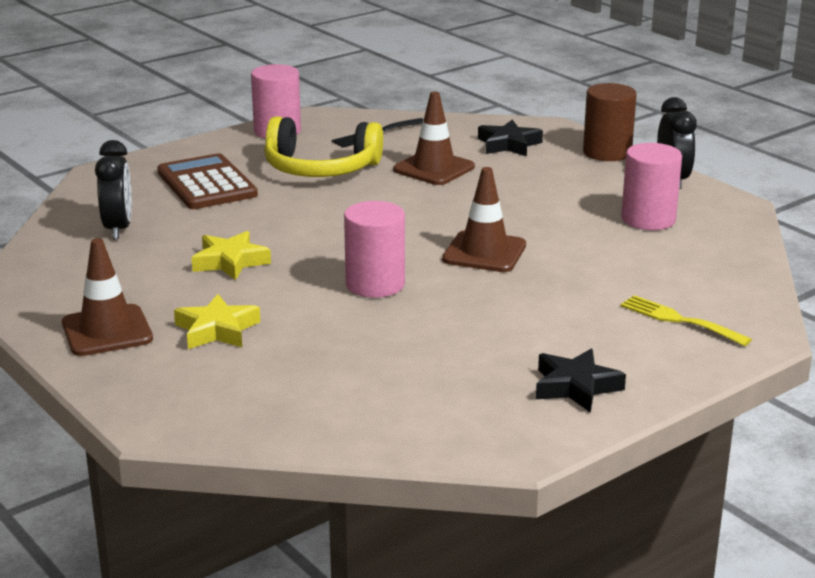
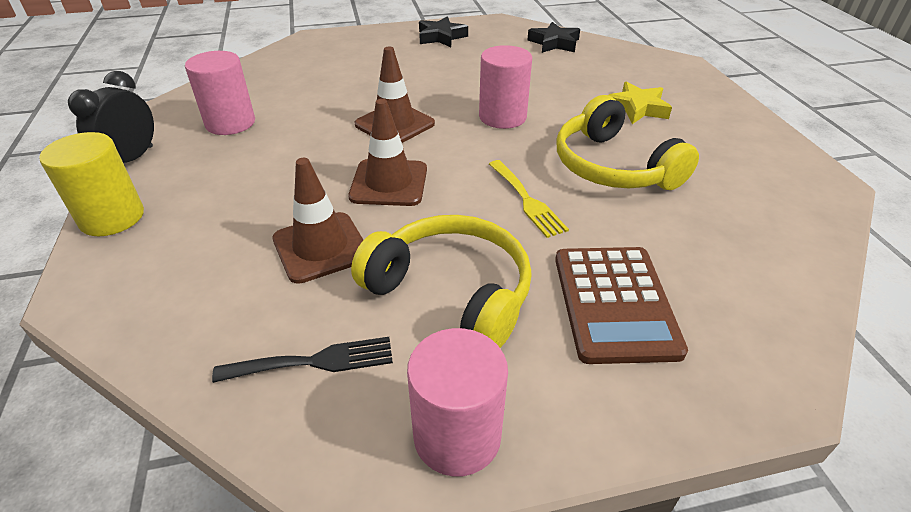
camera: 155 degrees left, 15 degrees up
(107, 331) = (722, 125): brown traffic cone -> brown traffic cone (389, 183)
(118, 228) = (730, 243): black clock -> none
(230, 262) = (613, 166): yellow star -> yellow headphones
(508, 144) = (183, 269): black star -> black star (554, 43)
(607, 152) = (112, 217): brown cylinder -> yellow cylinder
(679, 320) = (338, 53): yellow fork -> yellow fork (527, 200)

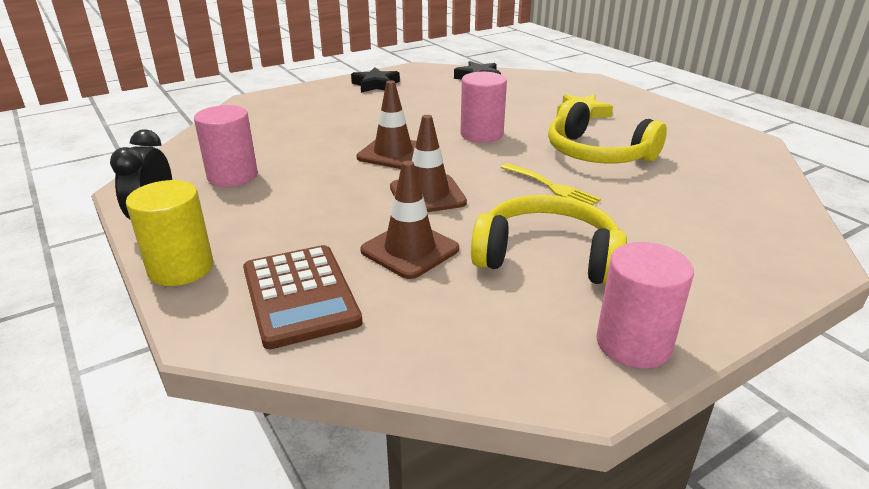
camera: 20 degrees left, 10 degrees down
(314, 361) = (479, 326): black fork -> none
(615, 303) = (673, 238): brown calculator -> brown calculator (300, 295)

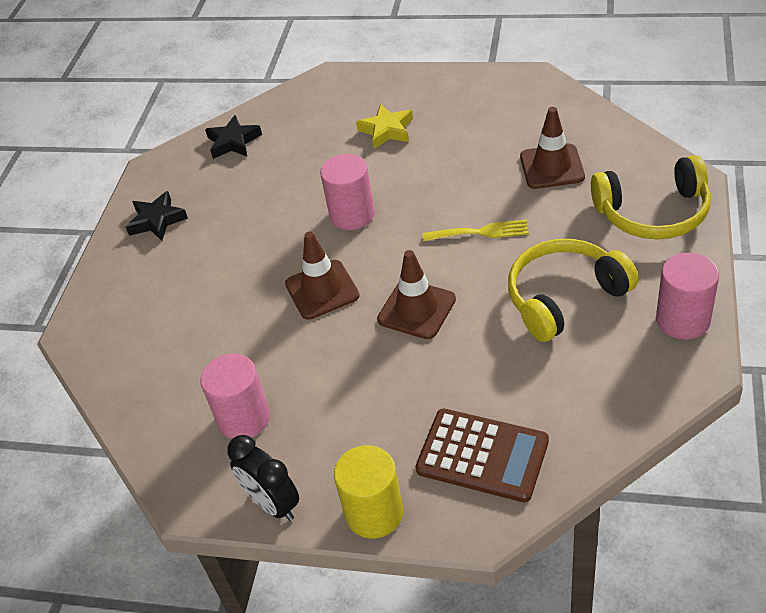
camera: 40 degrees left, 15 degrees up
(410, 250) = (484, 364): brown traffic cone -> brown traffic cone (552, 167)
(597, 154) = (461, 172): yellow headphones -> yellow headphones (653, 213)

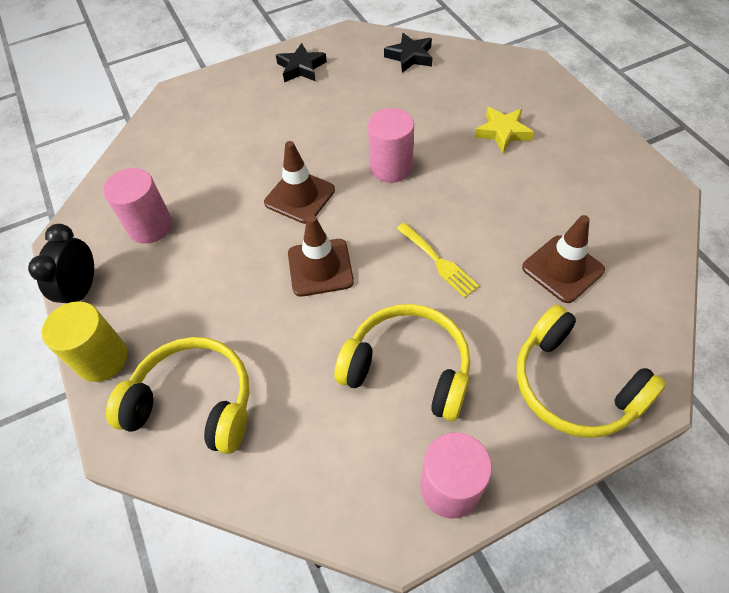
camera: 50 degrees right, 10 degrees up
(482, 455) = (194, 402): brown calculator -> yellow headphones

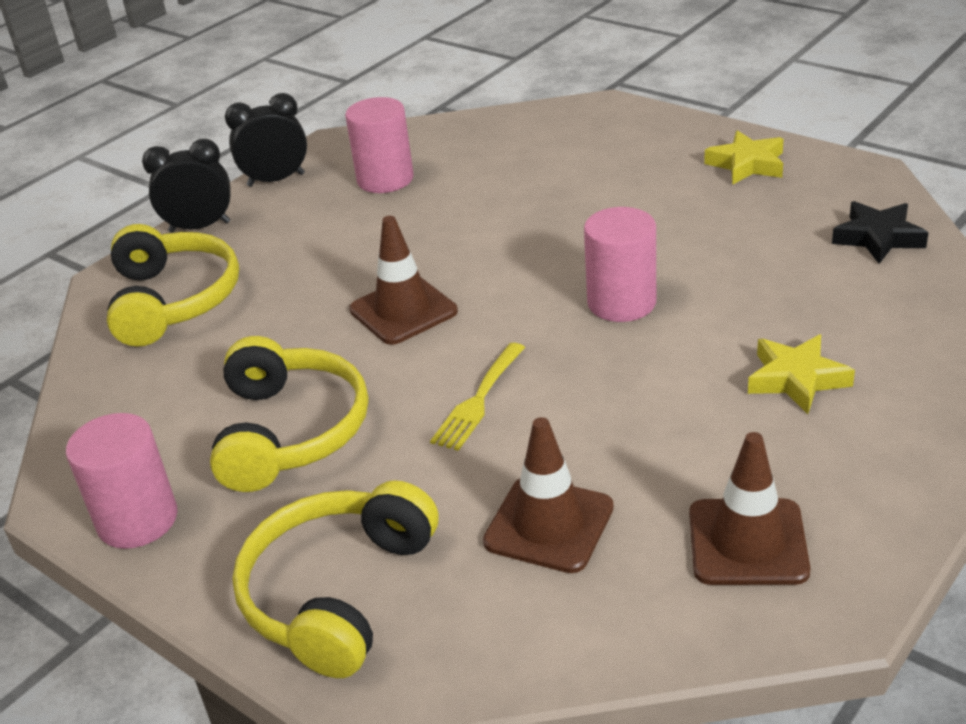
camera: 65 degrees right, 20 degrees down
(102, 358) = (200, 227): yellow cylinder -> black clock
(299, 196) = (507, 253): brown traffic cone -> brown traffic cone (747, 542)
(301, 68) = (747, 164): black star -> yellow star

